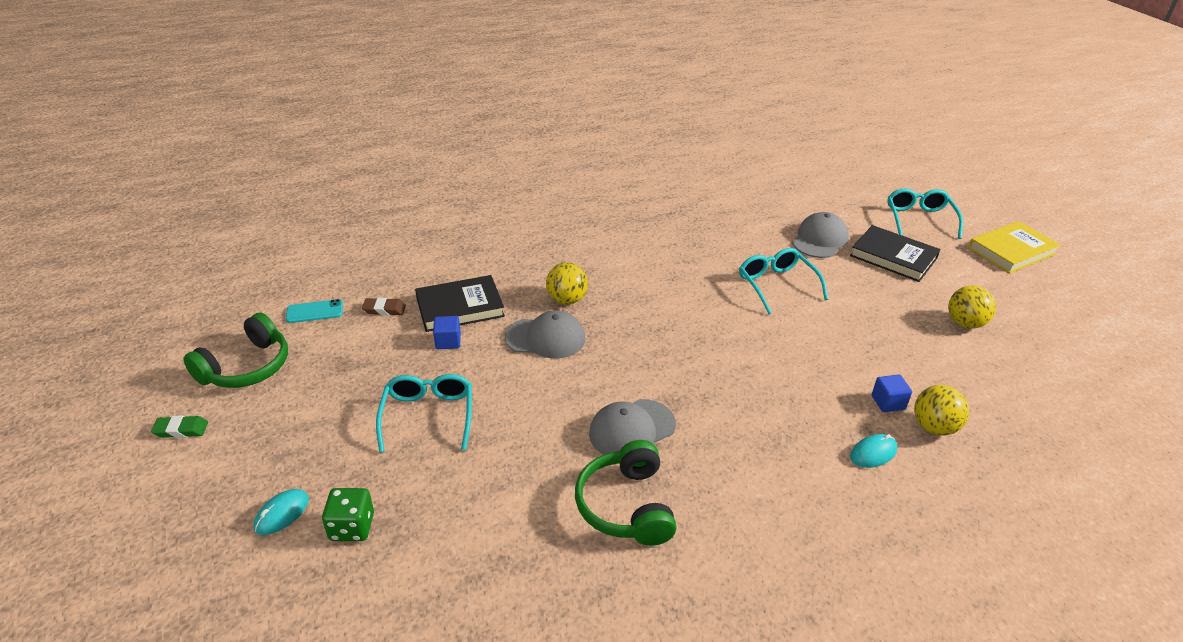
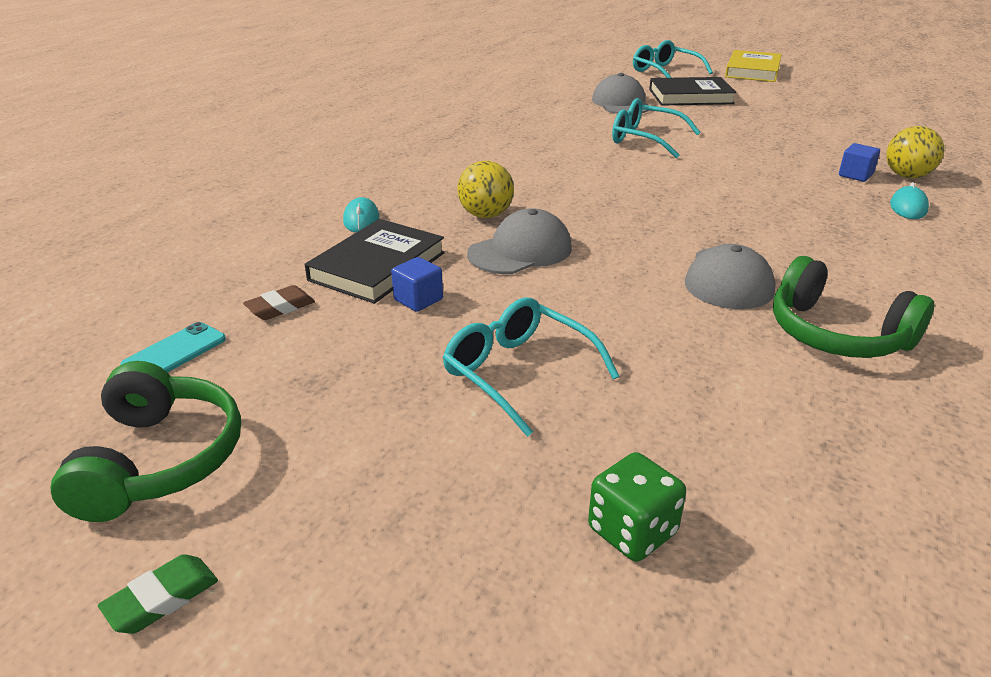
camera: 40 degrees left, 5 degrees down
(282, 513) = (516, 584): turquoise mouse -> turquoise mouse (361, 219)
(965, 323) = (805, 115): yellow ball -> none

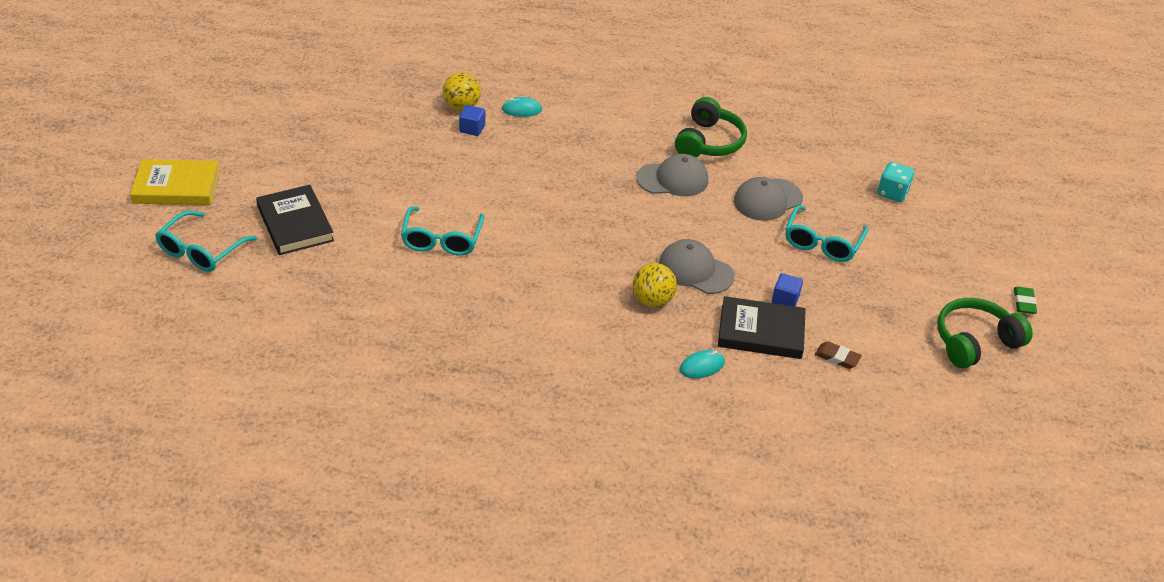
camera: 115 degrees left, 10 degrees up
(162, 599) = (1024, 303): green eraser -> green eraser turned 75 degrees clockwise
(175, 352) = (909, 382): turquoise phone -> none
(621, 103) = (337, 269): grey cap -> grey cap (767, 200)
(632, 531) = (892, 193): green dice -> turquoise dice

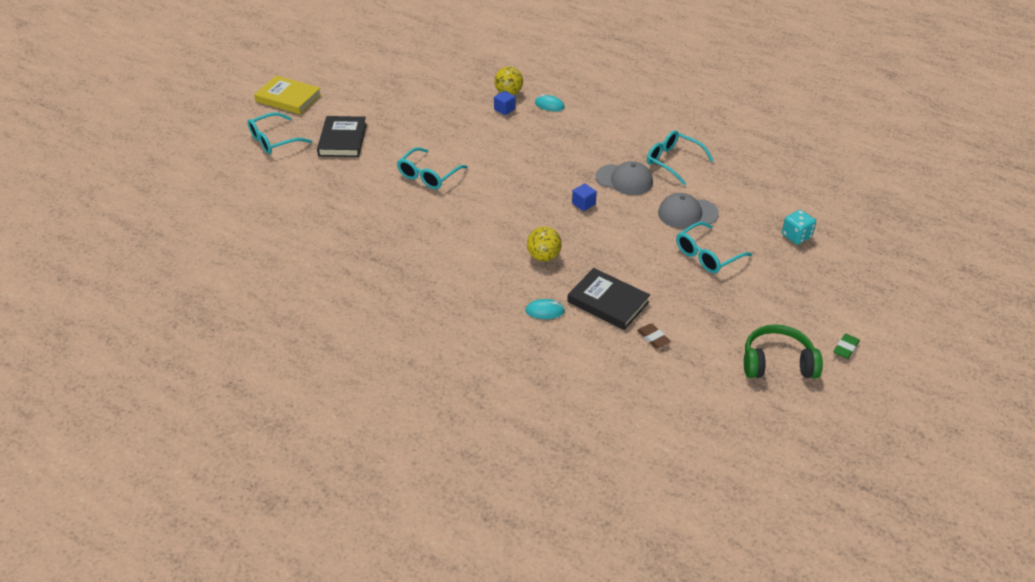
camera: 30 degrees right, 0 degrees up
(695, 270) = (592, 246): grey cap -> none
(709, 142) = (673, 161): green headphones -> turquoise glasses
(785, 299) = (645, 286): blue cube -> blue cube (583, 204)

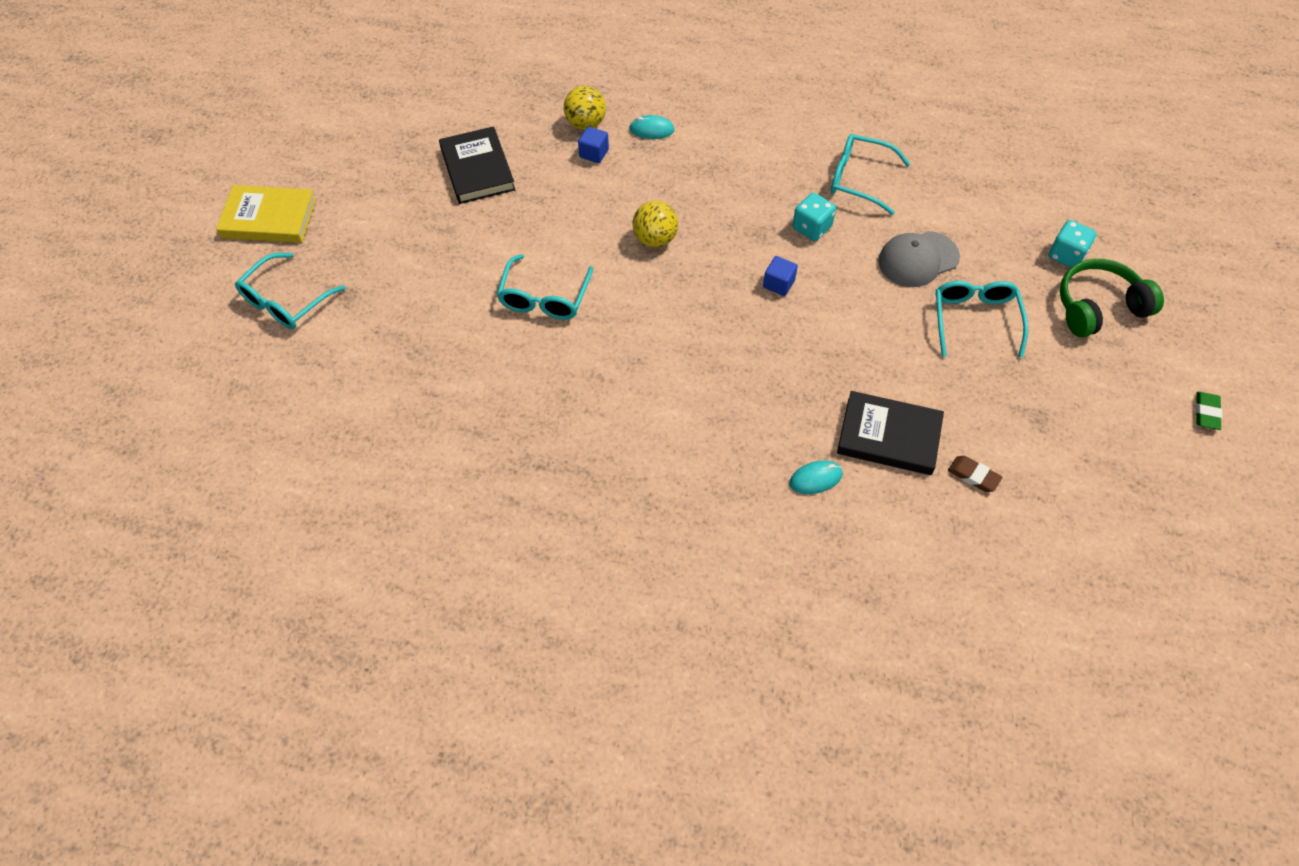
camera: 20 degrees left, 15 degrees up
(342, 140) = (388, 270): black book -> black book (477, 169)
(543, 256) = (769, 388): yellow ball -> yellow ball (655, 239)
(624, 180) = (812, 228): grey cap -> turquoise dice
(707, 255) = (975, 320): turquoise glasses -> turquoise glasses turned 150 degrees clockwise
(777, 363) = (1140, 463): green headphones -> green headphones (1098, 307)

